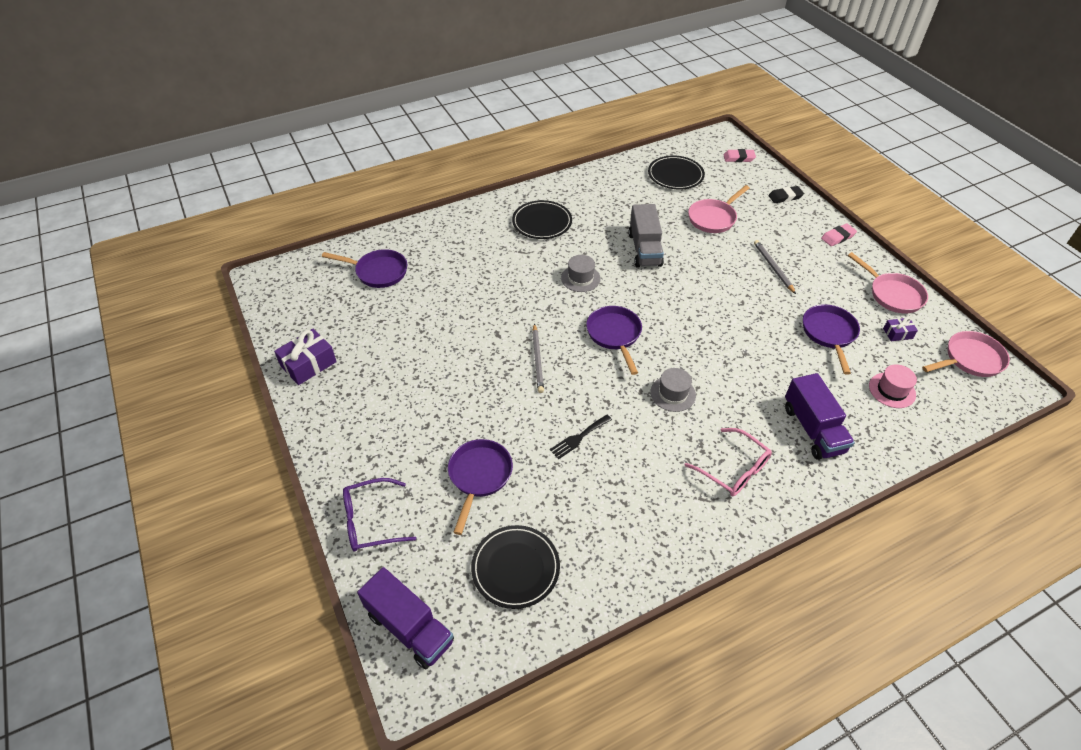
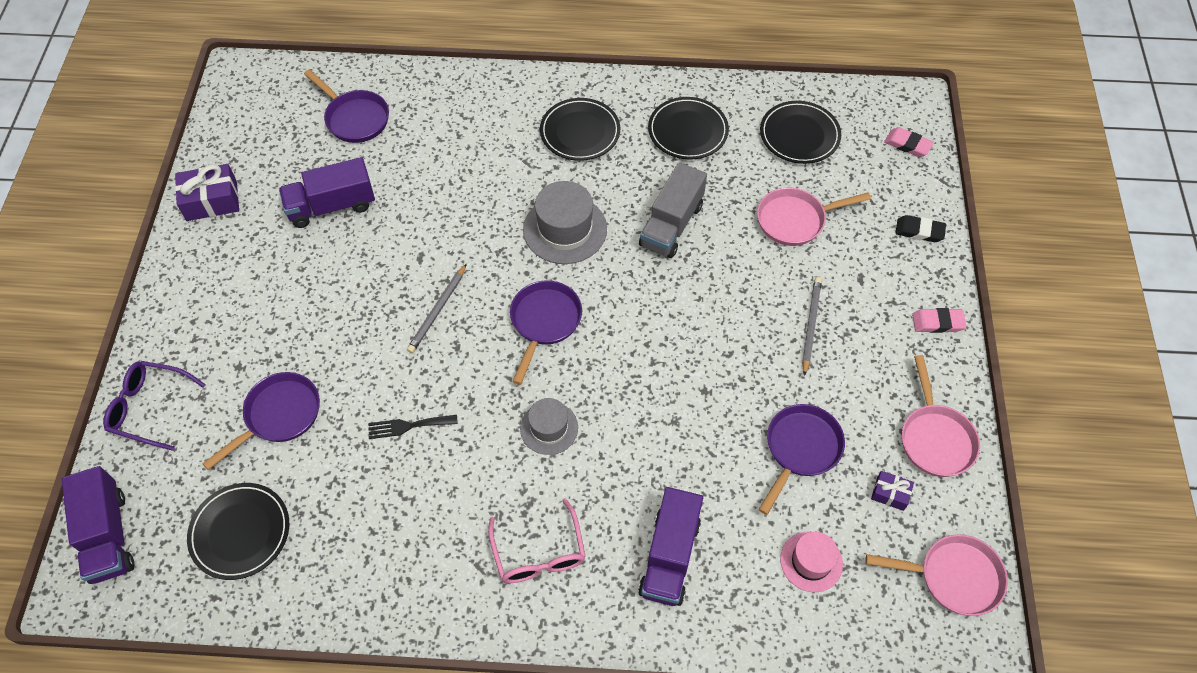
camera: 30 degrees right, 10 degrees up
(406, 330) = (332, 206): none -> purple truck
(580, 278) = (565, 229): grey hat -> grey hat, size x1.61
(608, 197) = (688, 131): none -> black plate

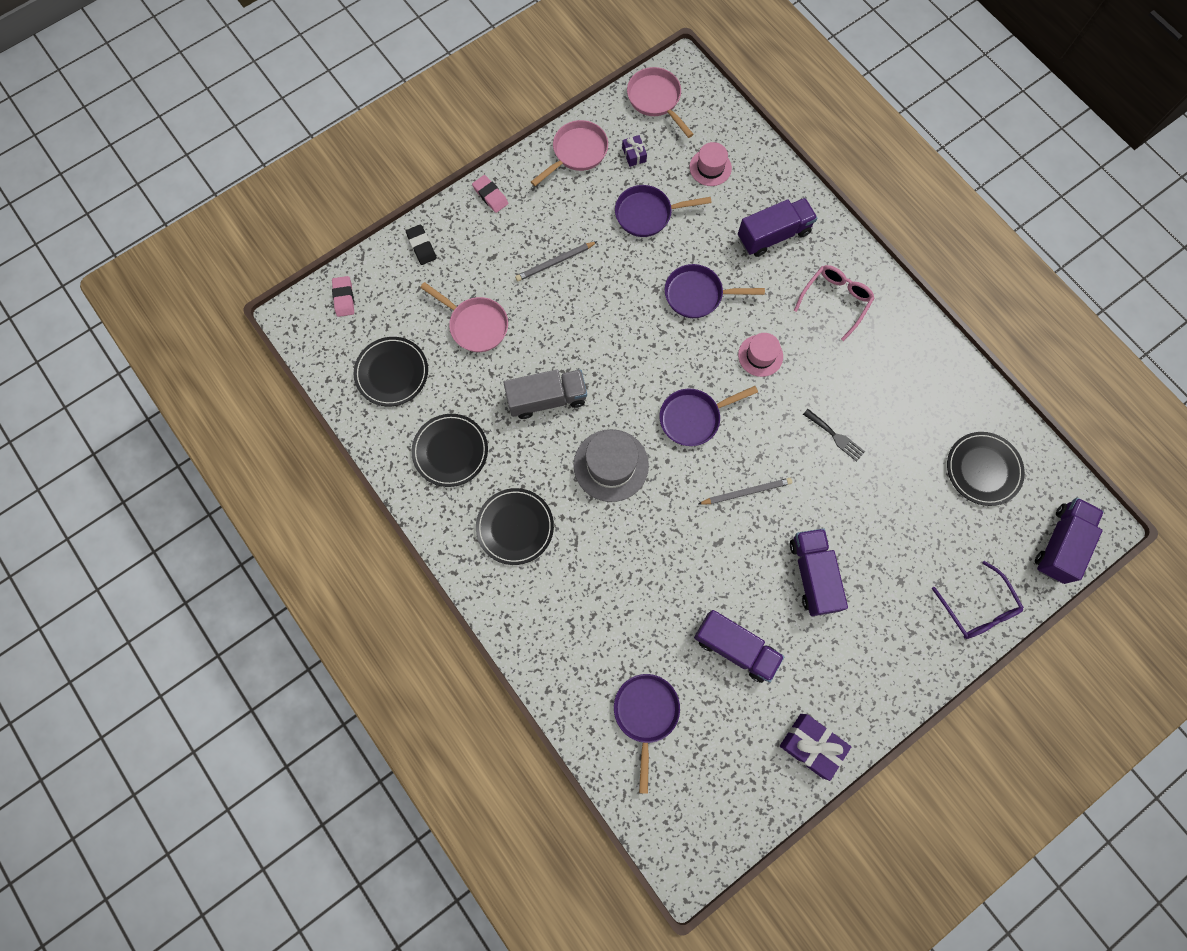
camera: 130 degrees left, 15 degrees up
(279, 415) = (903, 520): purple pan -> purple pan (697, 295)
(319, 304) = (812, 575): none -> purple truck
(549, 428) = (760, 355): grey hat -> pink hat

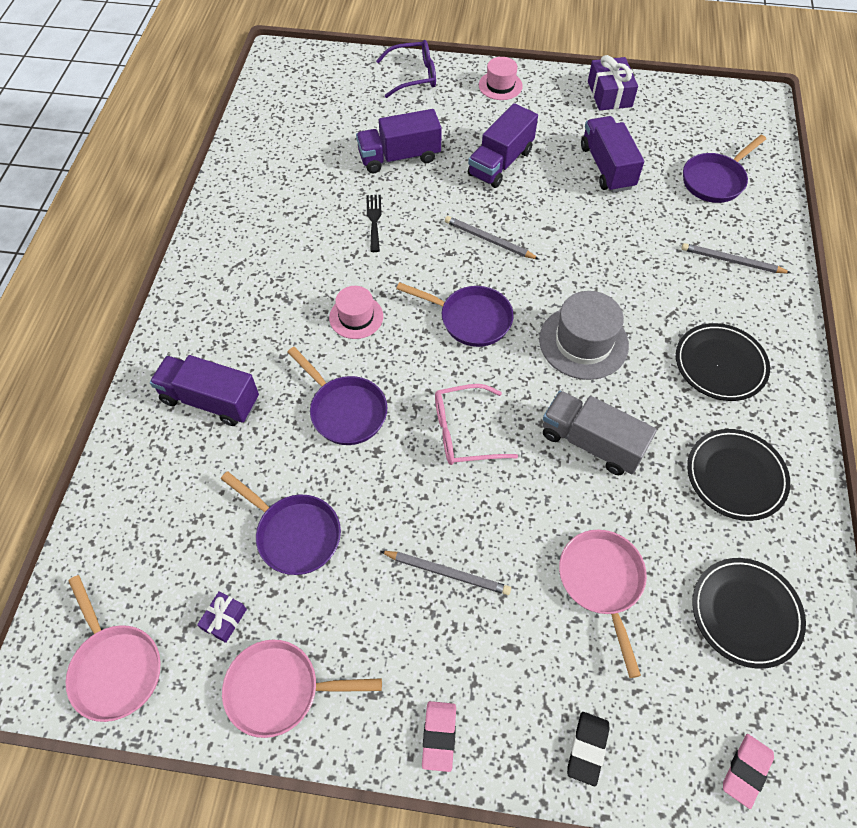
camera: 135 degrees left, 15 degrees down
(571, 631) = (732, 261): none -> grey pencil
(656, 99) = (115, 668): pink pan -> pink pan turned 45 degrees counterclockwise
(710, 167) = (172, 523): pink hat -> pink hat (500, 85)
(835, 301) = (240, 304): pink glasses -> pink glasses (465, 432)
(977, 607) = (413, 76): purple glasses -> purple glasses turned 60 degrees clockwise
(983, 469) = (302, 127): black plate -> none
(1060, 544) = (315, 65): purple truck -> purple truck (399, 157)

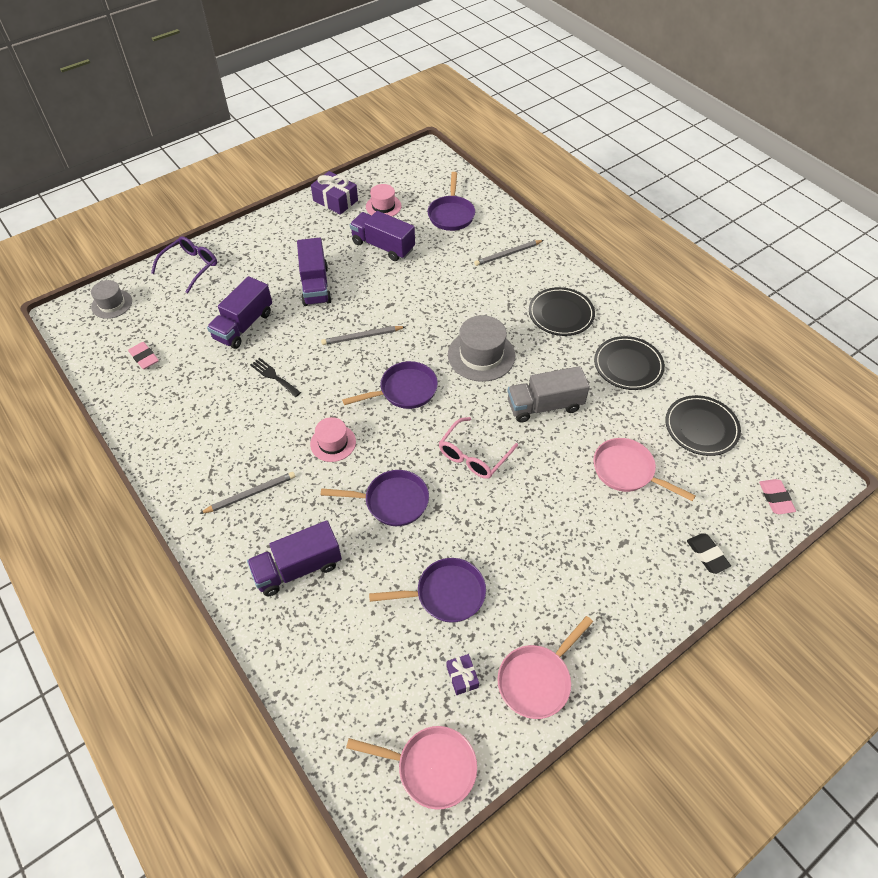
camera: 45 degrees left, 5 degrees down
(320, 68) = (112, 304): none -> grey hat
(439, 736) = (639, 618): pink eraser -> pink eraser (144, 357)
(447, 573) = (551, 536): grey pencil -> grey pencil (250, 494)
(500, 85) = (259, 237): pink hat -> pink hat (383, 206)

